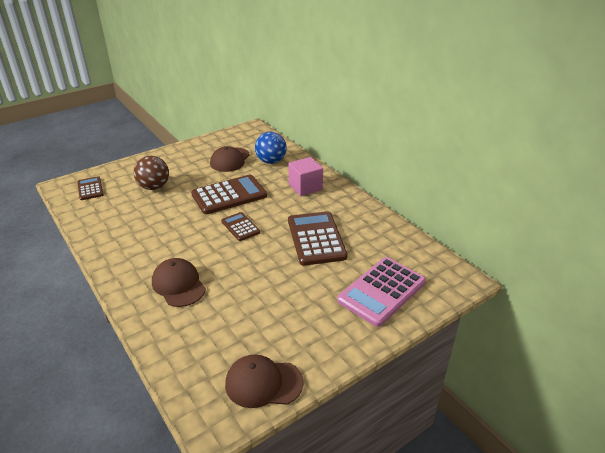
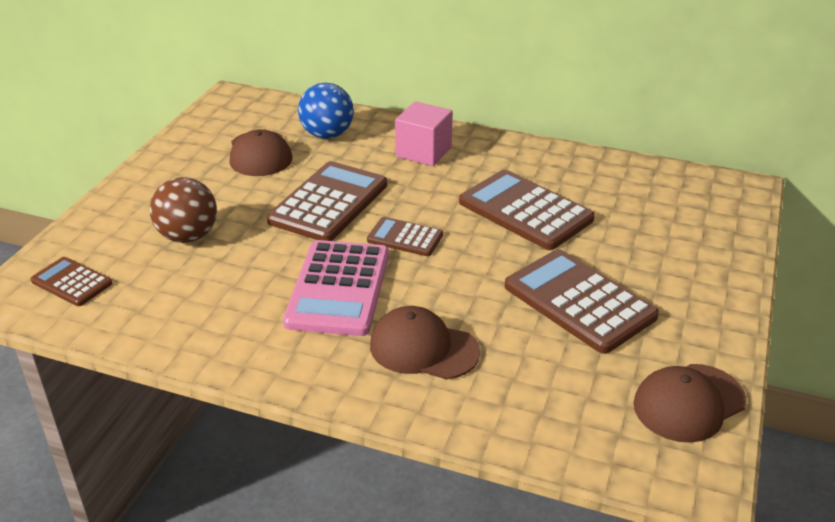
camera: 35 degrees left, 0 degrees up
(280, 299) = (579, 301): none -> brown calculator
(381, 291) = (679, 238): pink calculator -> pink calculator (338, 288)

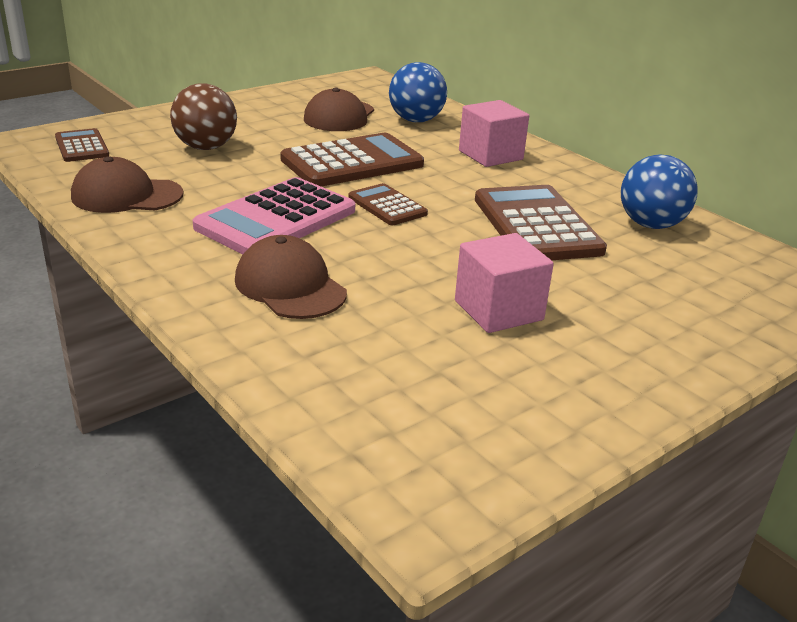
camera: 30 degrees right, 5 degrees down
(579, 301) = (498, 310): brown calculator -> pink cube
(595, 178) = (651, 225): none -> blue ball
(689, 403) = (510, 441): brown cap -> brown cap (127, 195)

